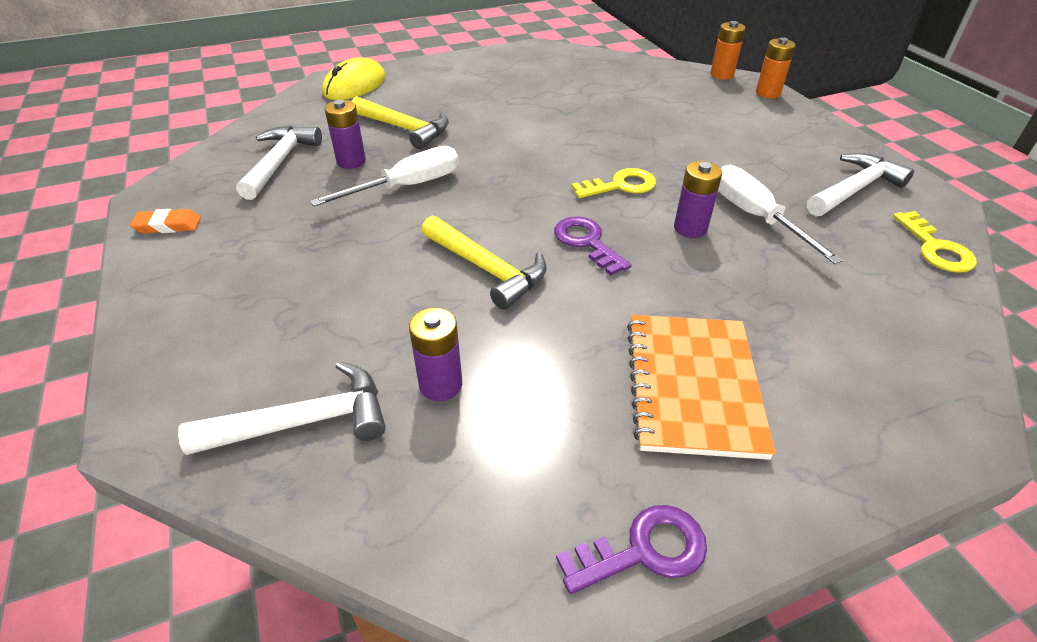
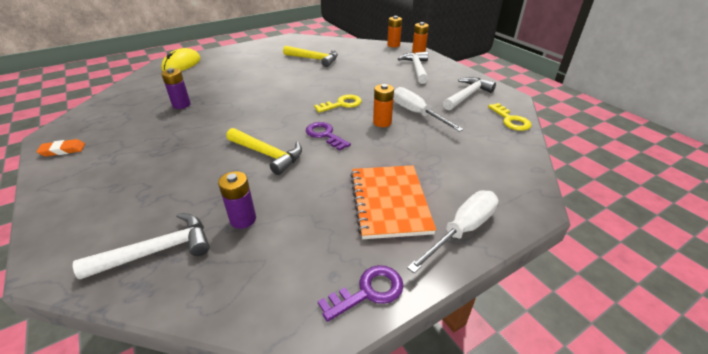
camera: 10 degrees left, 5 degrees down
(280, 162) = (136, 109): white hammer -> white hammer (416, 68)
(404, 129) = (213, 85): yellow hammer -> yellow hammer (314, 59)
(407, 186) = (217, 115): white screwdriver -> white screwdriver (462, 230)
(690, 228) = (382, 122): purple battery -> orange battery

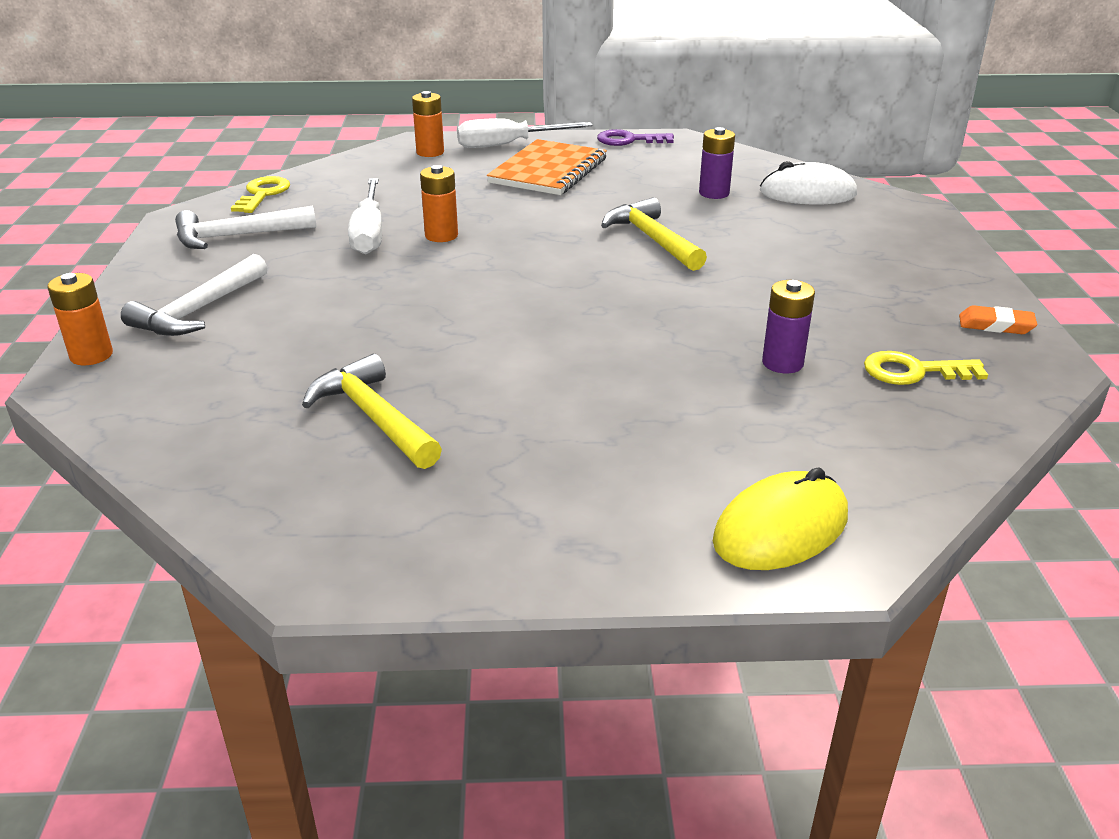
camera: 150 degrees left, 5 degrees down
(158, 251) = (807, 193): white hammer -> white mouse
(325, 135) = (547, 242): purple key -> none
(342, 104) = (463, 278): yellow key -> yellow key (913, 371)
(393, 45) = (88, 405): orange battery -> orange battery (430, 152)

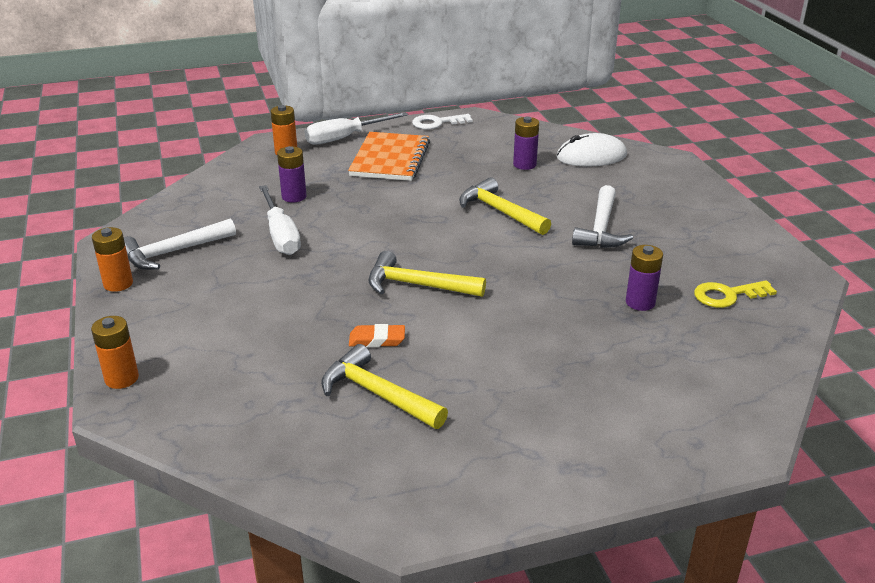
camera: 15 degrees left, 0 degrees up
(198, 310) = (184, 325): white hammer -> white hammer (601, 228)
(263, 194) = (170, 209): yellow key -> none
(410, 197) = (294, 197): none -> purple battery
(441, 235) = (339, 229): orange battery -> orange battery (118, 284)
(499, 305) = (417, 285): none -> yellow hammer
(629, 140) = (437, 123): purple key -> white key
(780, 528) = (697, 429): yellow mouse -> none
(996, 325) = (763, 250): orange eraser -> orange eraser (377, 339)

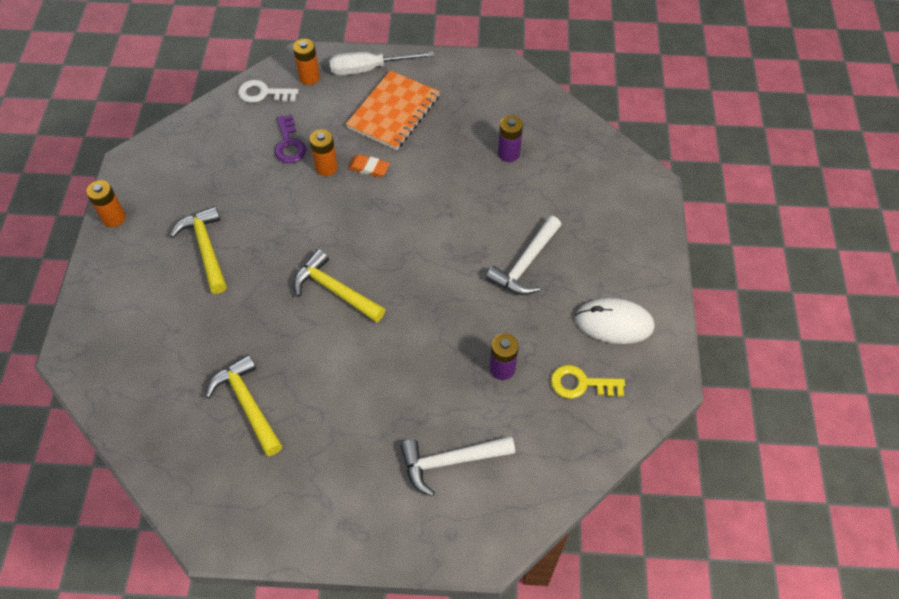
camera: 20 degrees right, 25 degrees up
(122, 378) = (80, 327): orange battery -> orange battery (326, 167)
(173, 252) = (167, 190): white hammer -> white hammer (450, 461)
(280, 235) = (257, 193): white screwdriver -> none
(294, 197) = (289, 144): purple battery -> purple key
(377, 339) = (274, 344): orange eraser -> orange eraser (369, 168)
(437, 123) = (462, 67): white key -> white key (263, 93)
(500, 211) = (451, 215): yellow hammer -> yellow hammer (206, 248)
(591, 156) = (577, 158): white mouse -> white mouse (614, 323)

